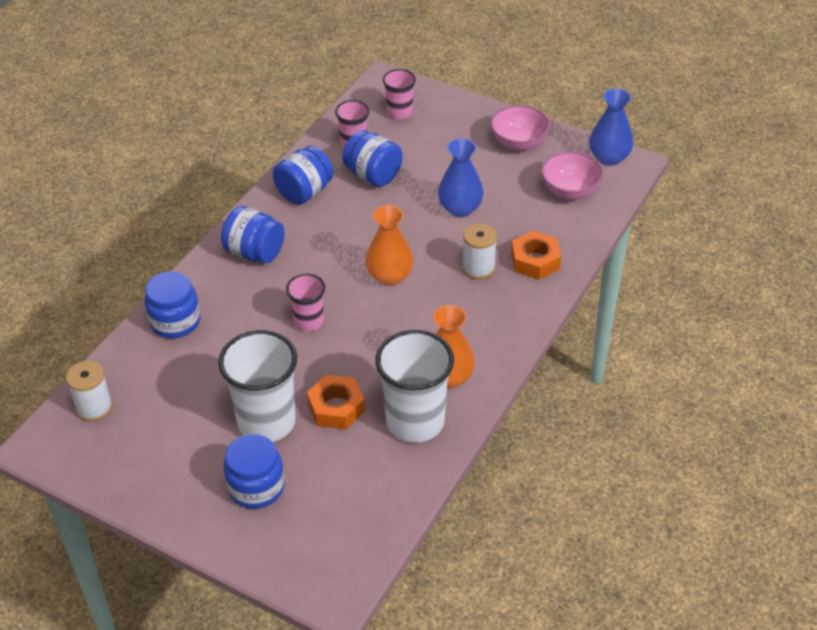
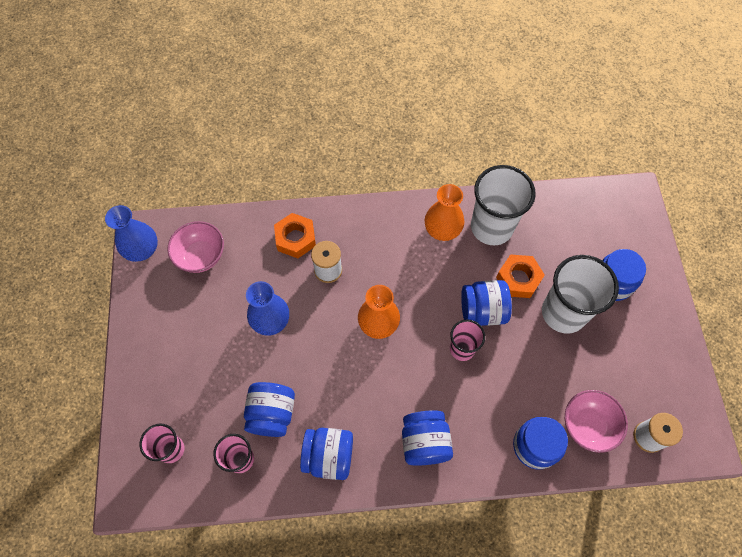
camera: 125 degrees left, 20 degrees up
(330, 359) = (483, 310): none -> blue jar
(519, 143) = (159, 324): pink bowl -> pink bowl (588, 425)

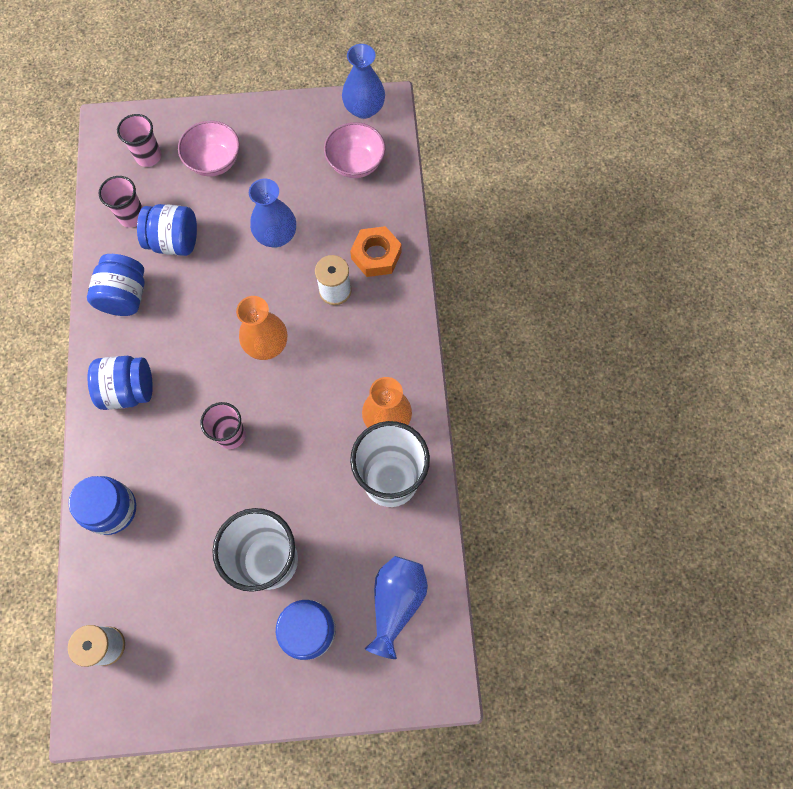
camera: 90 degrees right, 5 degrees up
(483, 310) = (277, 461): blue jar -> none
(518, 279) = (317, 508): orange nut -> none
(583, 223) = (396, 602): none -> blue vase
(588, 425) = (128, 573): pink bowl -> pink bowl (214, 161)

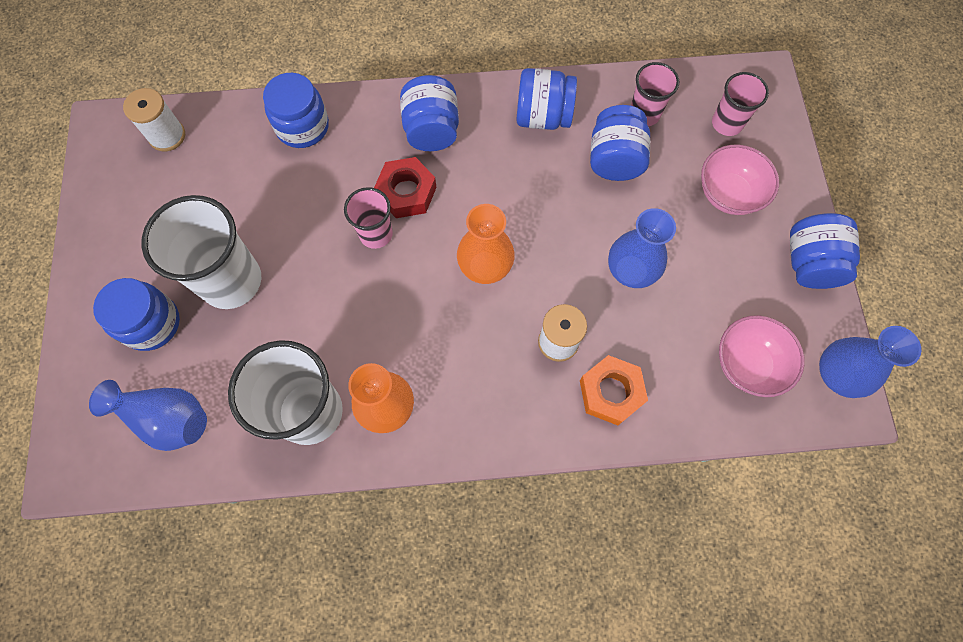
camera: 90 degrees right, 0 degrees up
(191, 410) = (406, 192): none -> red nut
(277, 114) = (810, 263): none -> blue jar

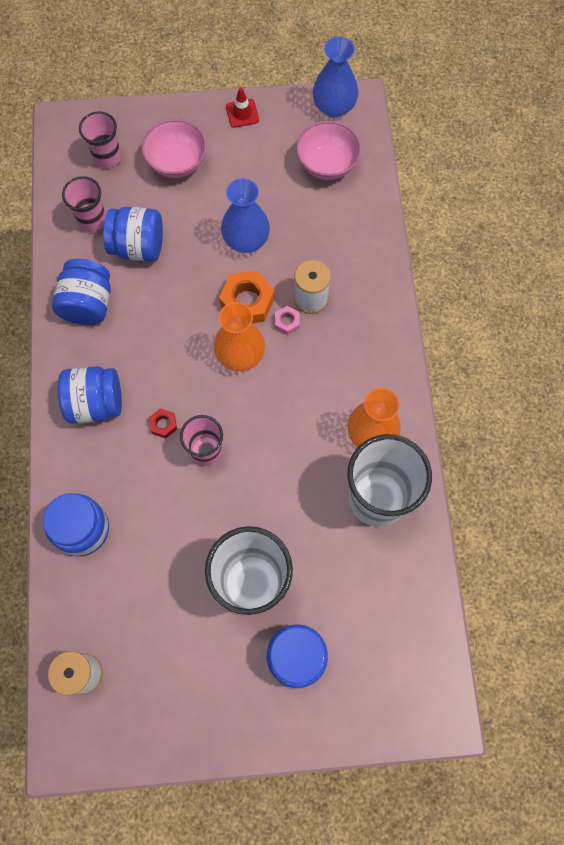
camera: 90 degrees left, 0 degrees up
(167, 419) = (388, 627): blue vase -> none
(406, 192) = (163, 424): red nut -> red nut, size x0.50
(527, 315) = (287, 322): none -> pink nut
(611, 392) = (353, 261): orange nut -> orange nut (247, 302)
(810, 263) = (242, 113): blue jar -> red traffic cone

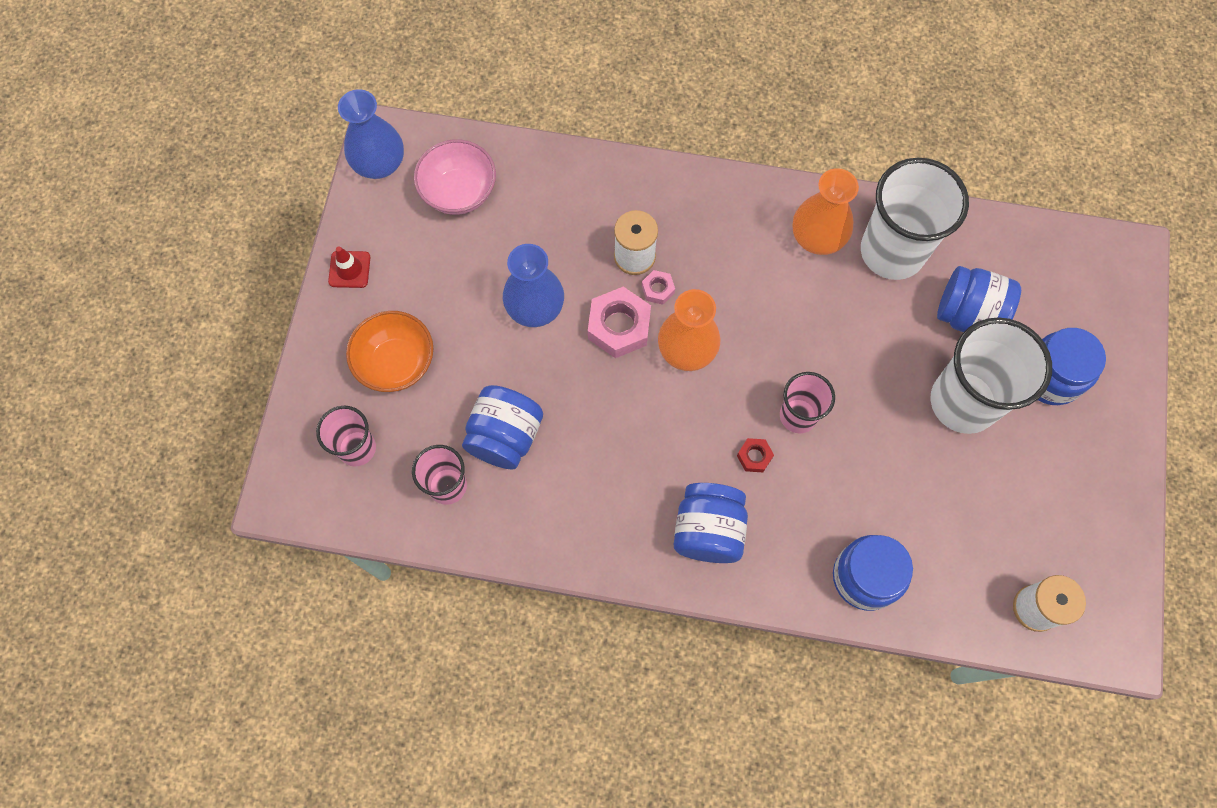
camera: 75 degrees left, 0 degrees up
(88, 304) = (569, 514): blue jar -> blue jar (968, 315)
(177, 163) = (396, 363): pink bowl -> orange bowl
(247, 302) = (619, 326): orange nut -> pink nut

